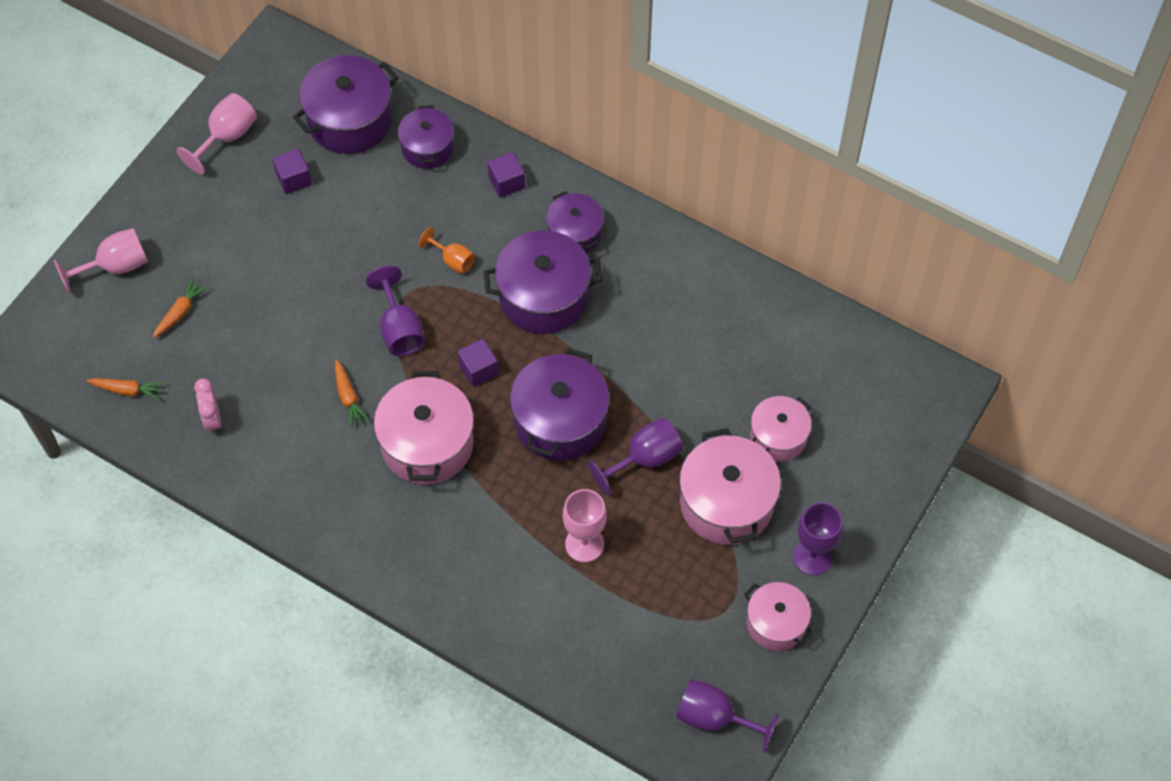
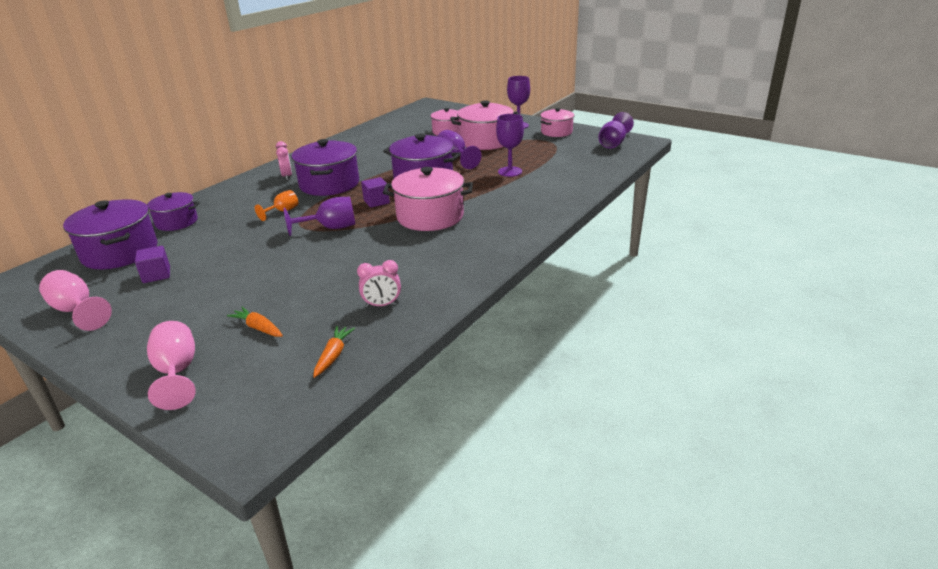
camera: 85 degrees left, 30 degrees down
(348, 397) = (382, 245): orange carrot -> none
(507, 182) = (231, 196): purple cube -> none
(575, 233) = (287, 176): purple pot -> pink clock
(584, 544) = (510, 171): pink goblet -> purple goblet

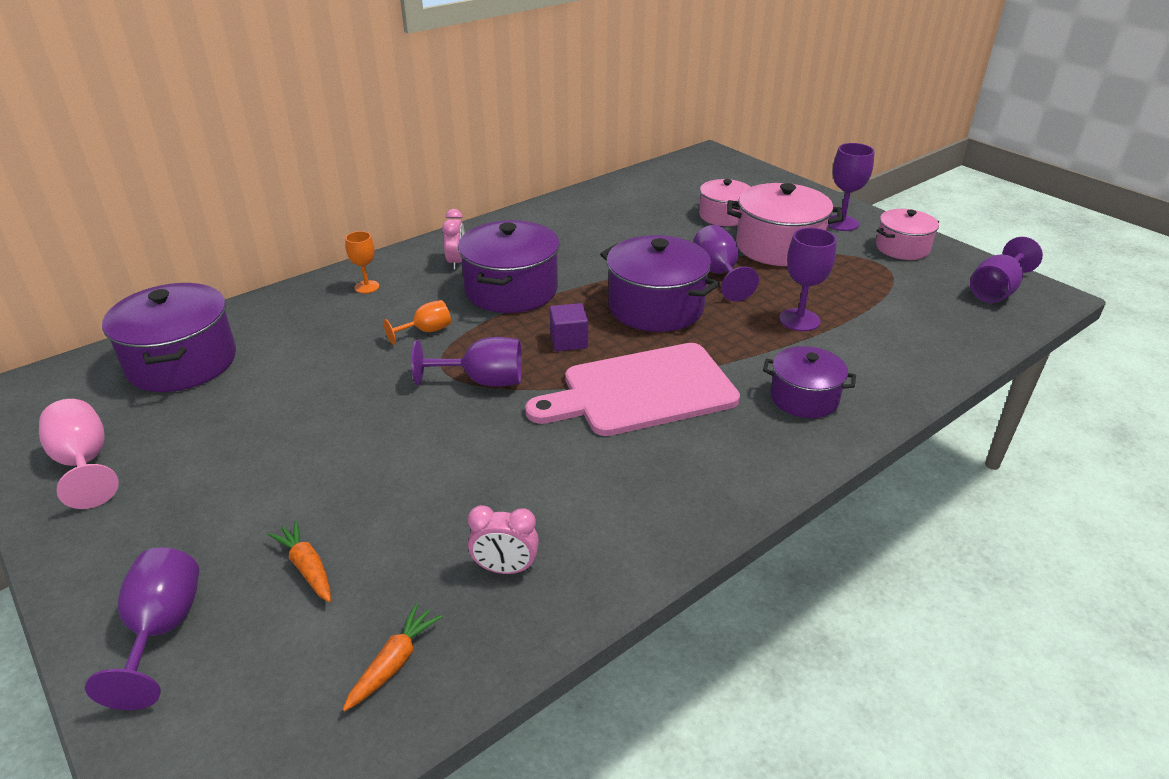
camera: 15 degrees right, 5 degrees up
(156, 275) = (211, 419): purple cube -> none
(176, 222) = (276, 320): purple pot -> purple pot (804, 398)
(177, 372) = (162, 630): pink goblet -> purple goblet
(232, 197) = (367, 287): none -> orange goblet
(430, 216) = (641, 391): pink pot -> pink cutting board

